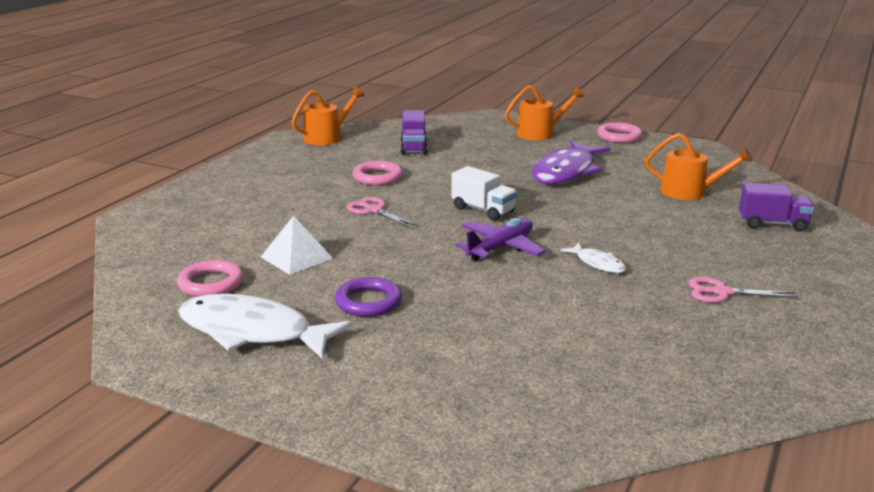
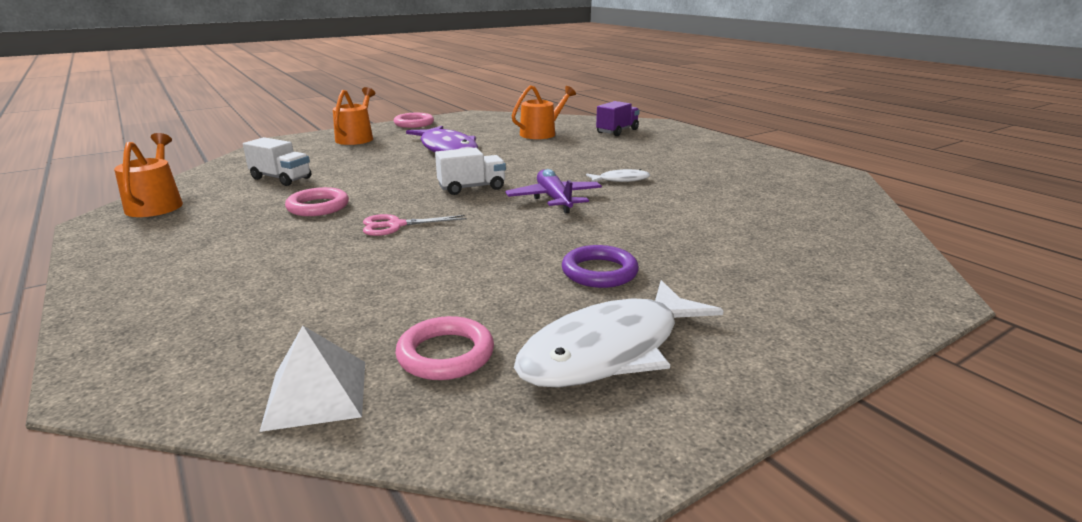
camera: 60 degrees left, 0 degrees up
(296, 257) = (449, 285): white pyramid -> white pyramid (316, 394)
(413, 147) = (281, 178): purple truck -> white truck
(722, 292) = (699, 164): pink scissors -> none

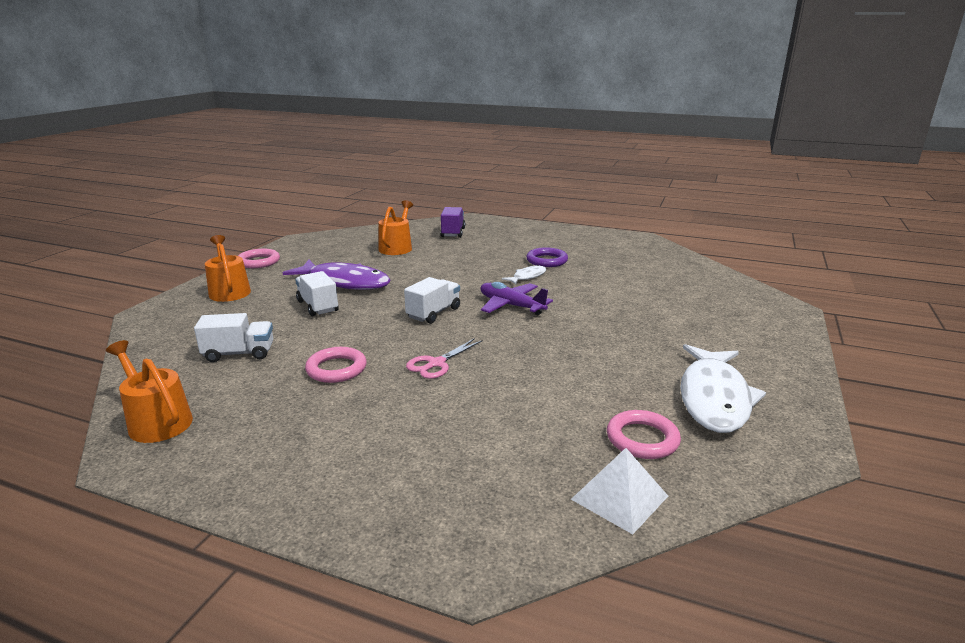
camera: 35 degrees left, 0 degrees up
(393, 161) = (317, 306): none -> white truck
(599, 272) = (629, 351): purple ring -> purple ring (546, 261)

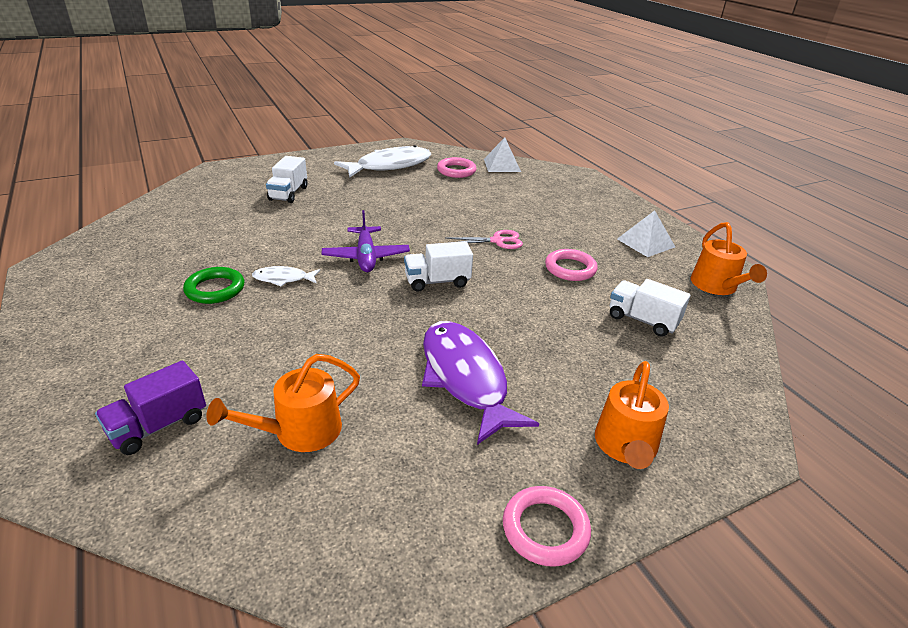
camera: 140 degrees left, 10 degrees up
(265, 445) = (646, 243): none -> white pyramid
(317, 306) = (532, 348): white truck -> white truck (288, 193)
(546, 261) = (215, 289): purple ring -> green ring

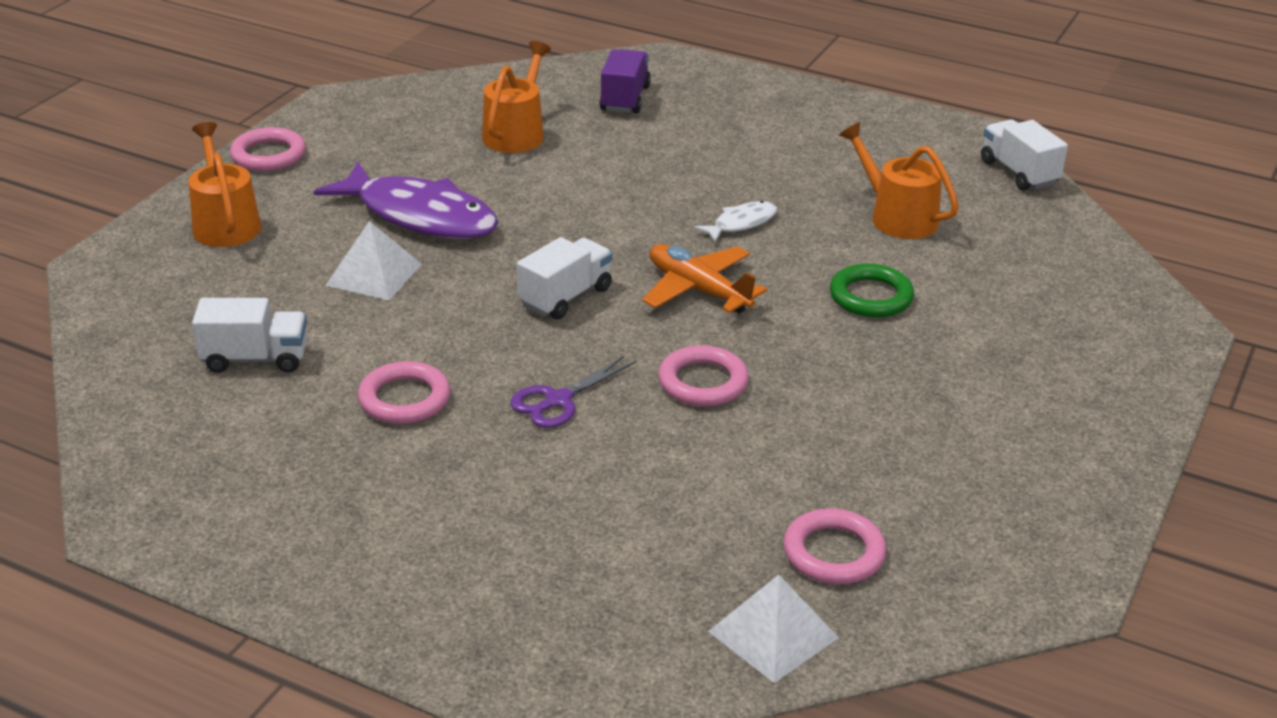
camera: 145 degrees right, 0 degrees up
(215, 289) = (785, 185): green ring -> green ring (871, 297)
(288, 193) = (982, 338): white truck -> white truck (1018, 173)
(366, 257) = (698, 290): purple plane -> orange plane
(389, 166) = (967, 494): white fish -> none
(426, 223) = (703, 382): none -> pink ring
(497, 241) = (558, 400): pink scissors -> purple scissors
(646, 243) = (306, 520): white pyramid -> white pyramid (373, 274)
(716, 286) = (153, 470): orange watering can -> orange watering can (897, 217)

